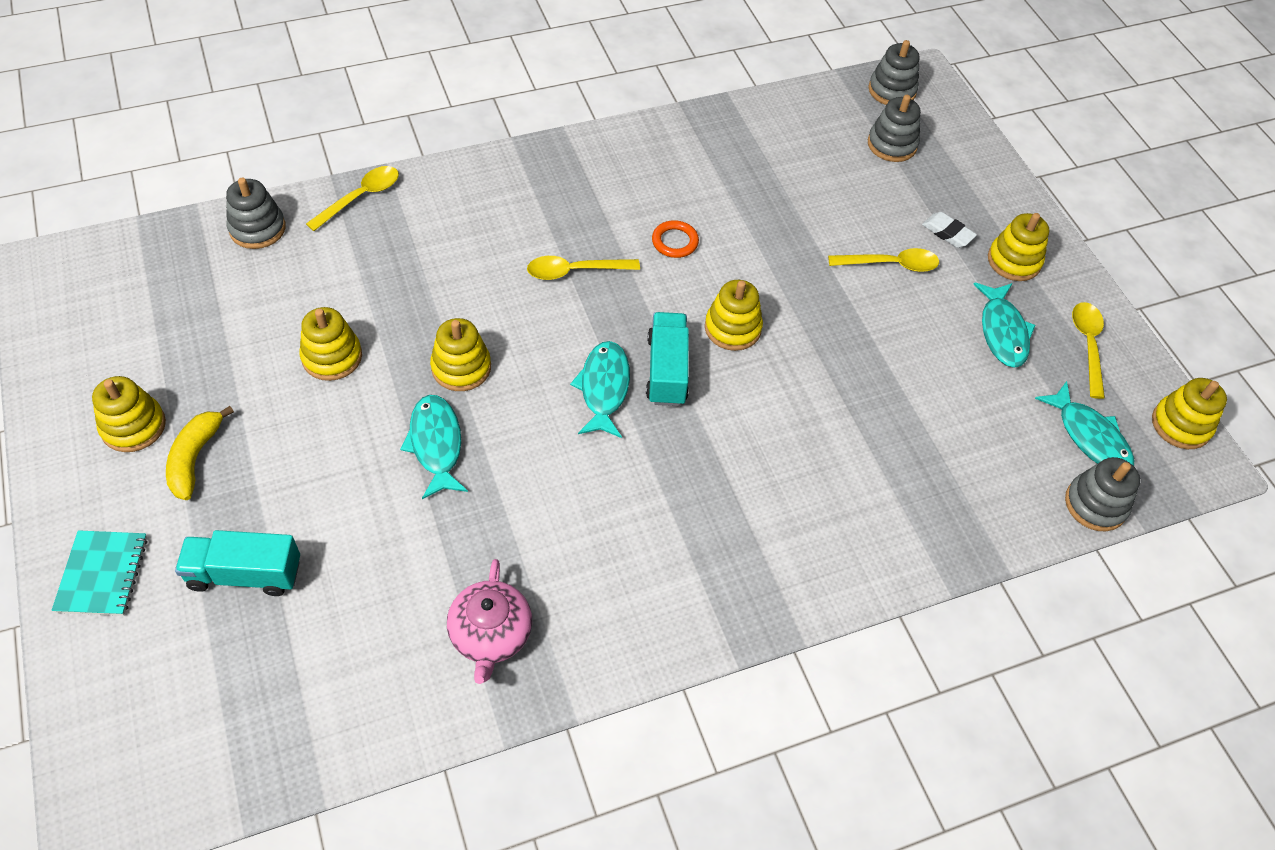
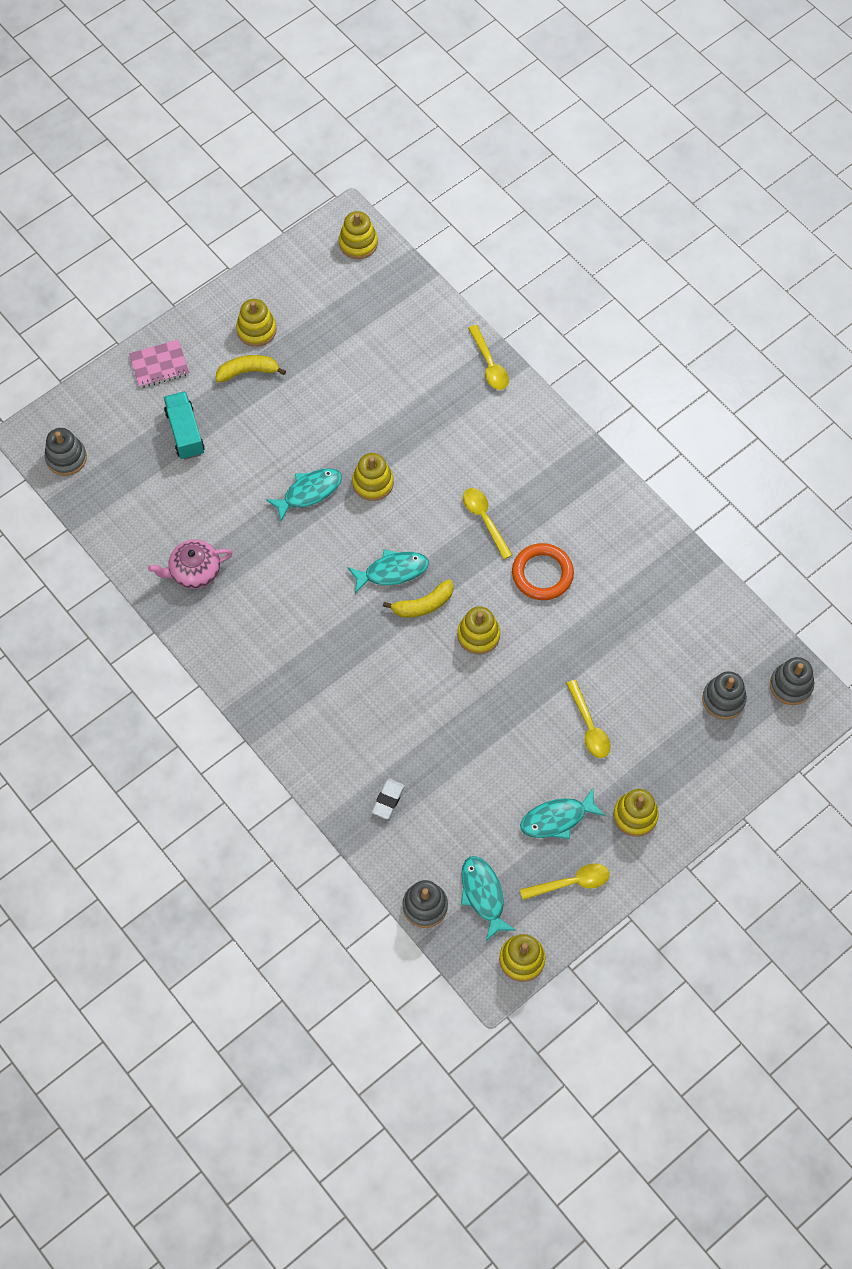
camera: 75 degrees right, 10 degrees up
(102, 574) = (159, 365): turquoise notebook -> pink notebook
(257, 228) = (433, 318): grey stacking toy -> grey stacking toy (66, 458)
(332, 357) = (349, 408): yellow stacking toy -> yellow stacking toy (358, 243)
(360, 197) = (489, 364): yellow spoon -> yellow spoon turned 45 degrees clockwise
(667, 370) = (423, 605): turquoise truck -> yellow banana
(675, 242) = (542, 574): orange ring -> orange ring, size x1.70
(947, 233) = (642, 761): white eraser -> white eraser (388, 800)
(1089, 437) = (483, 895): turquoise fish -> turquoise fish turned 120 degrees clockwise

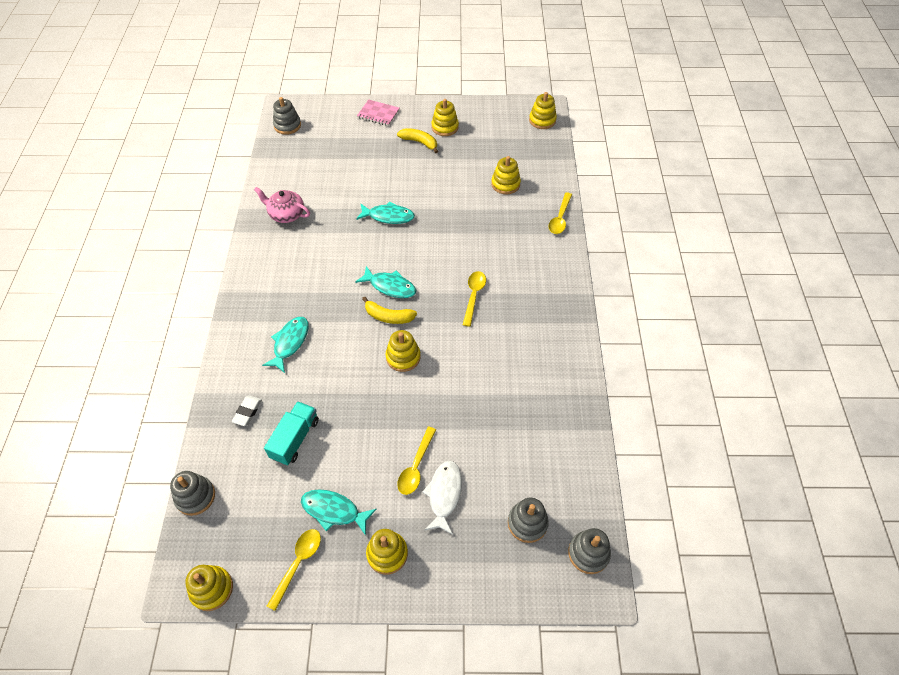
camera: 40 degrees right, 10 degrees down
(185, 432) = (356, 149): turquoise truck -> turquoise truck (295, 439)
(373, 483) = (428, 234): yellow stacking toy -> yellow stacking toy (505, 184)
(388, 800) = (247, 412): white eraser -> white eraser turned 45 degrees counterclockwise
(483, 895) = (236, 521): turquoise fish -> turquoise fish (290, 343)
(542, 574) = (479, 350): orange ring -> none
(571, 882) = (298, 563): yellow spoon -> yellow spoon turned 90 degrees counterclockwise
(635, 730) = (444, 494): none -> white fish

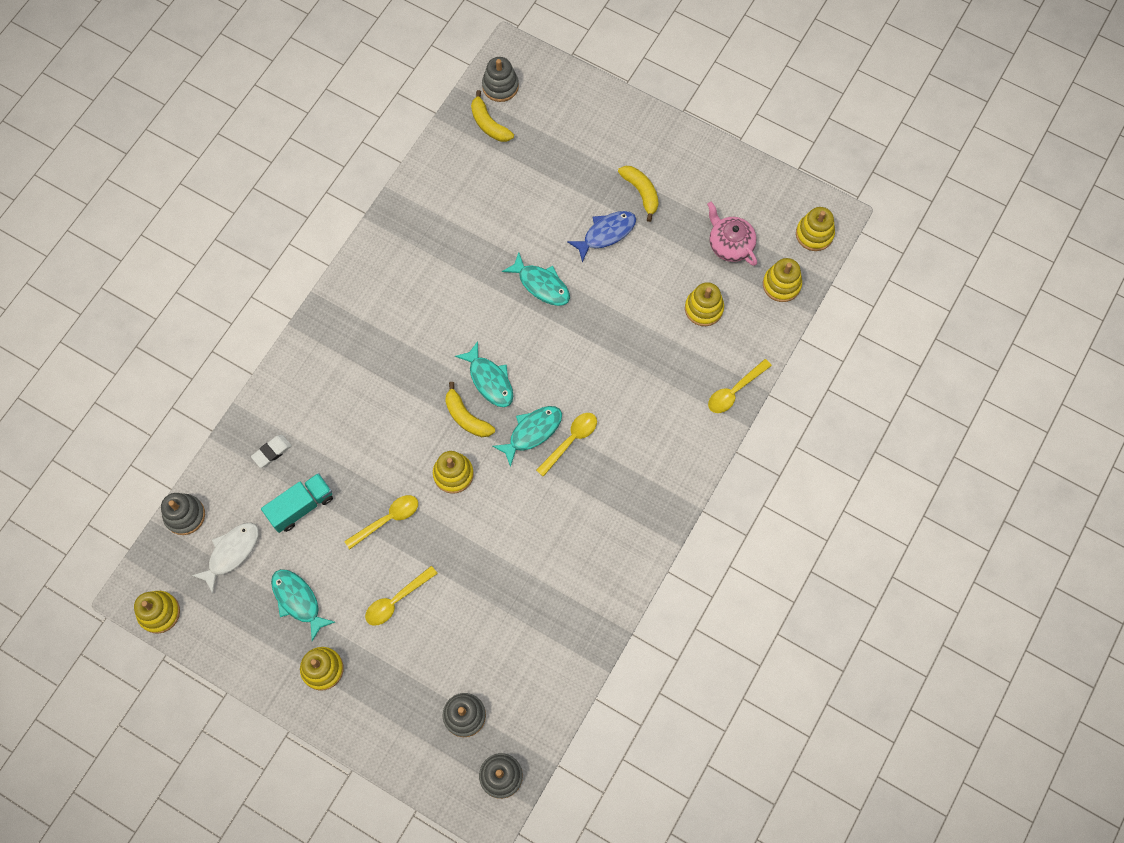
camera: 30 degrees right, 15 degrees up
(286, 214) = (431, 222): pink teapot -> pink teapot (730, 244)
(290, 343) = (351, 394): turquoise fish -> turquoise fish (532, 432)
(292, 147) = (489, 124): none -> yellow banana
(298, 563) = (241, 632): yellow spoon -> yellow spoon (387, 519)
(378, 114) = (618, 121): pink notebook -> none
(412, 172) = (606, 233): none -> blue fish
(444, 494) = (406, 643): white fish -> white fish (231, 553)
(445, 127) = (686, 184): yellow stacking toy -> yellow stacking toy (781, 284)

